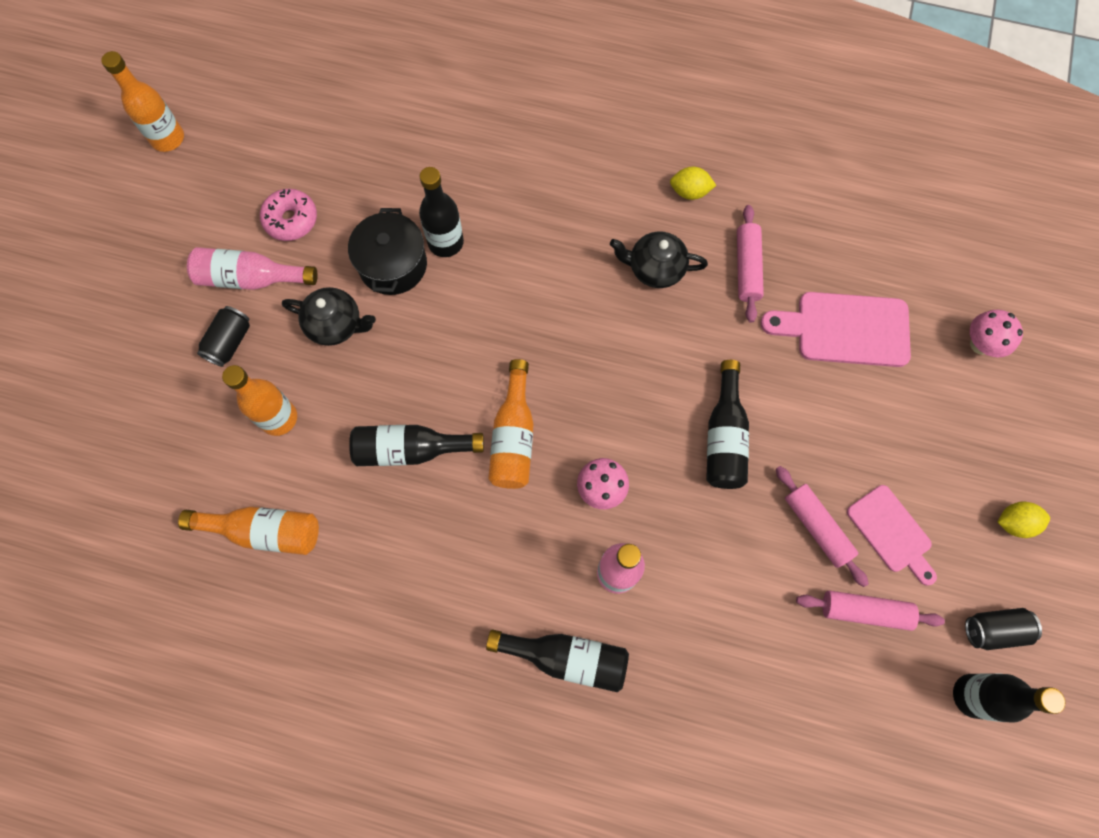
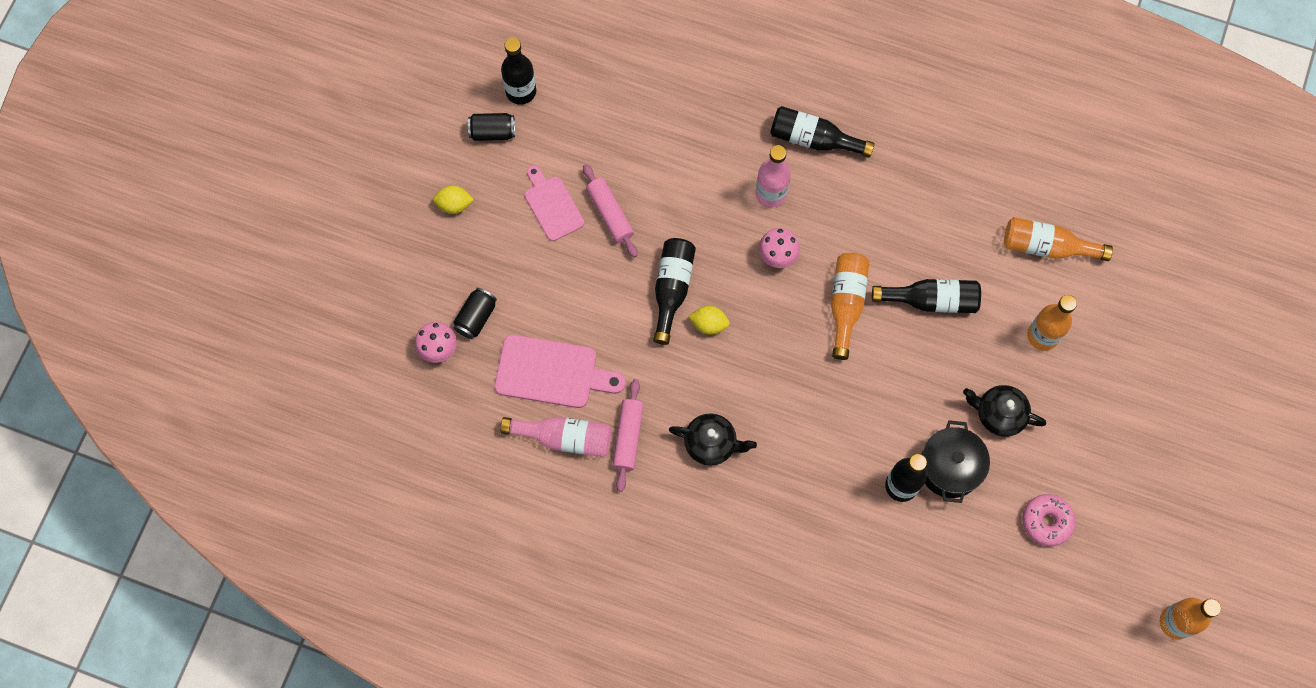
camera: 175 degrees left, 0 degrees up
(230, 342) = (1091, 406): black can -> black can (476, 317)
(251, 278) = (1078, 465): pink bottle -> pink bottle (564, 438)
(689, 192) = (669, 519): yellow lemon -> yellow lemon (709, 324)
(864, 611) = (586, 152): pink rolling pin -> none

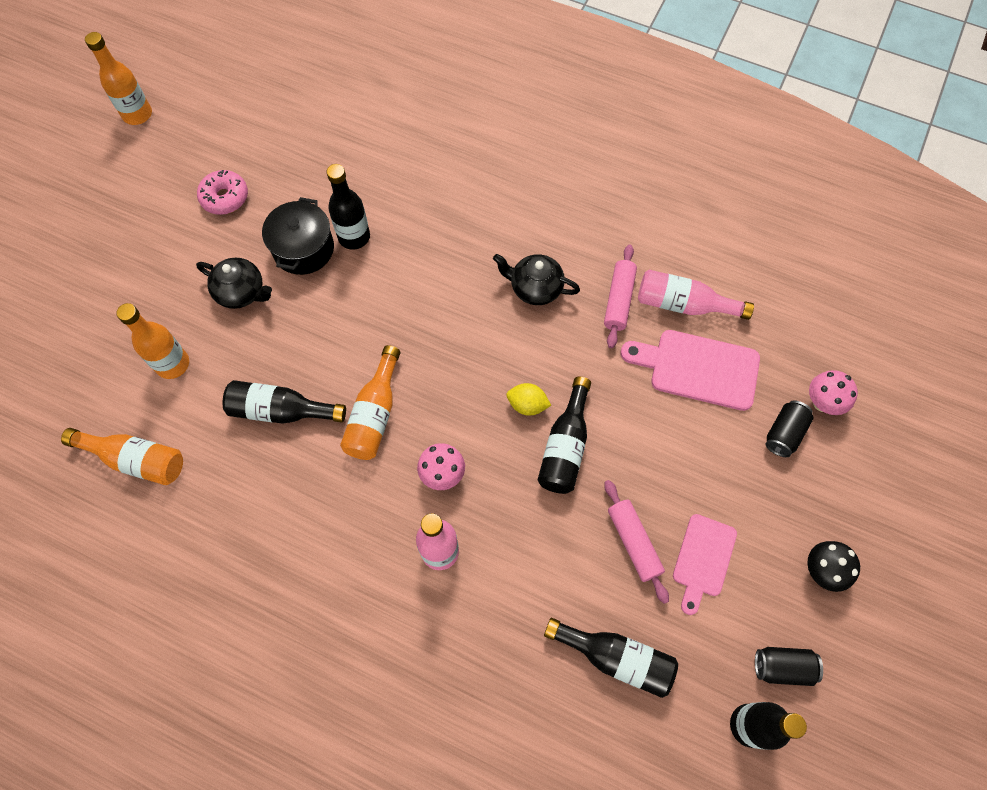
camera: 175 degrees left, 5 degrees down
(454, 205) = (822, 571): yellow lemon -> black mushroom
(552, 205) = (703, 559): pink cutting board -> pink cutting board turned 45 degrees clockwise
(813, 139) = (377, 620): black bottle -> black bottle (616, 658)

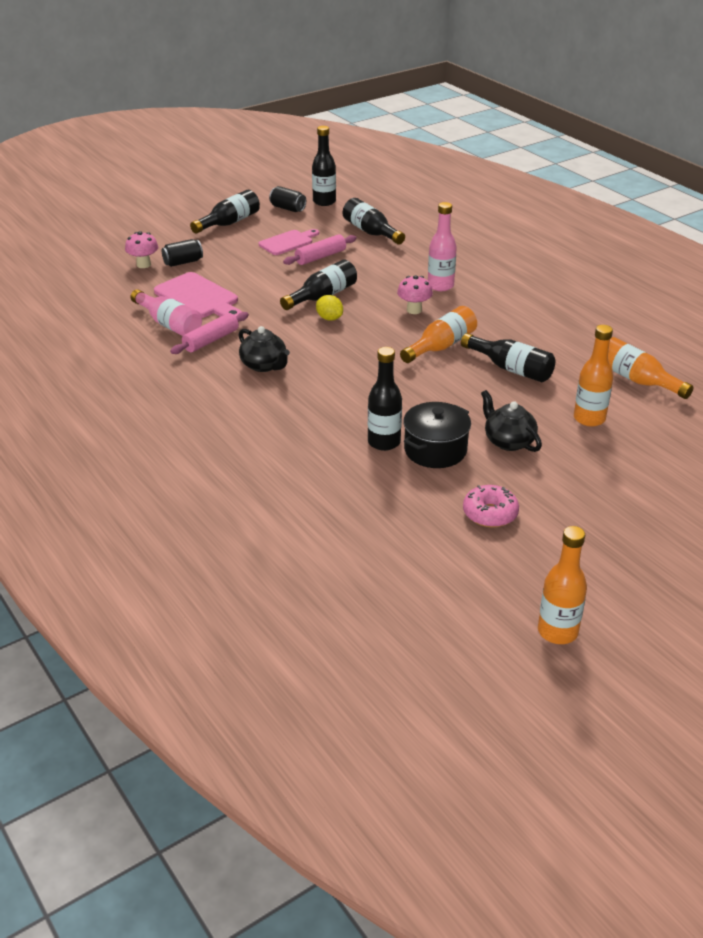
camera: 150 degrees left, 30 degrees down
(633, 542) = (320, 257): pink rolling pin -> pink rolling pin turned 45 degrees clockwise
(822, 571) = (229, 223): black mushroom -> black bottle

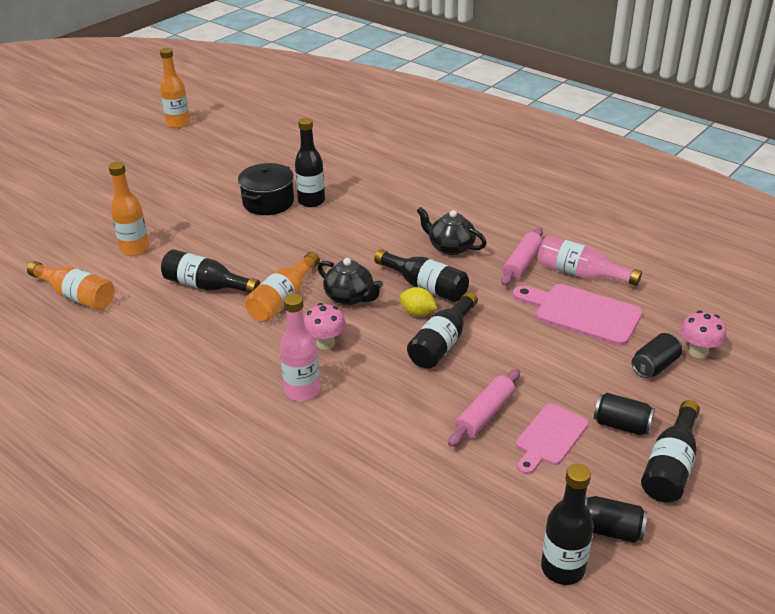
camera: 165 degrees right, 0 degrees up
(238, 241) = (621, 425): none -> black can
(371, 232) = (440, 491): black bottle -> black bottle (425, 286)
(490, 514) = (221, 170): pink donut -> none
(508, 441) = (208, 218): black teapot -> black teapot (350, 297)

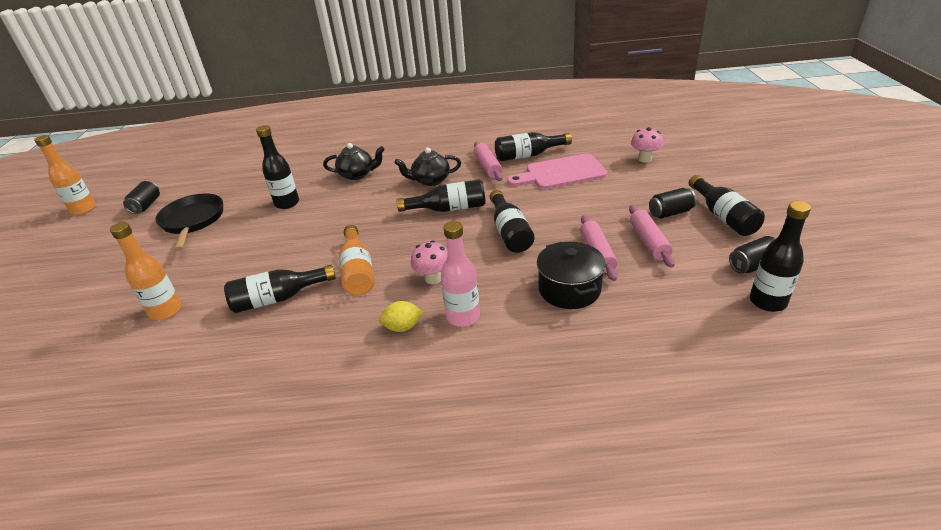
camera: 40 degrees left, 0 degrees up
(77, 296) = (152, 378): orange bottle -> none
(231, 178) = (193, 221): none -> black pan
(268, 202) = (251, 220): black pot -> black pot (569, 289)
(350, 297) = (407, 242): black teapot -> black teapot (357, 174)
(417, 313) = (467, 225): yellow lemon -> yellow lemon (403, 327)
(550, 437) = (649, 242): pink cutting board -> pink rolling pin
(580, 274) = (528, 155): pink bottle -> black bottle
(654, 366) = (637, 176): black can -> black can (146, 205)

